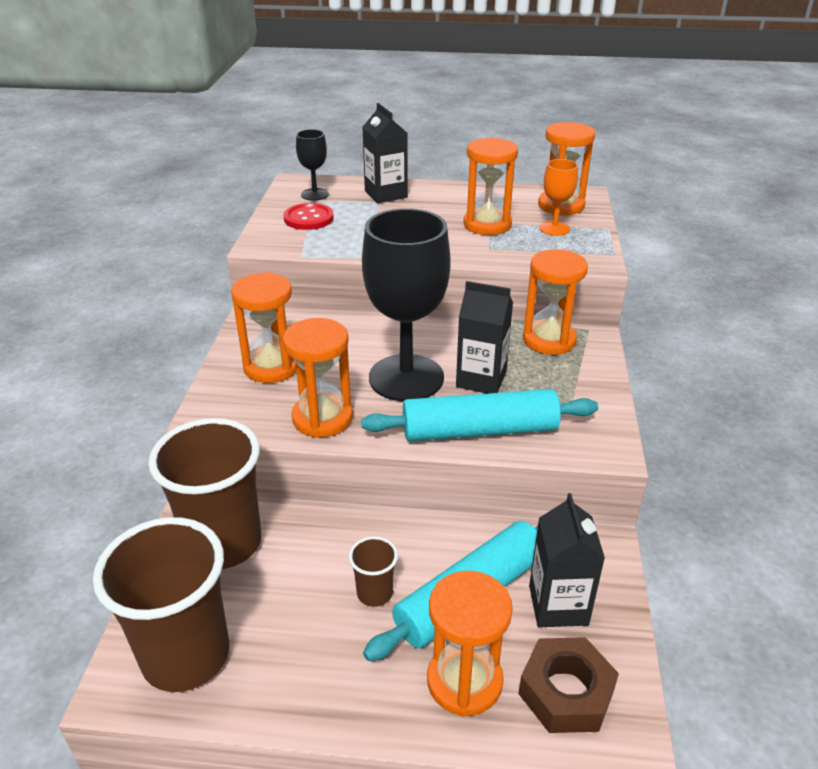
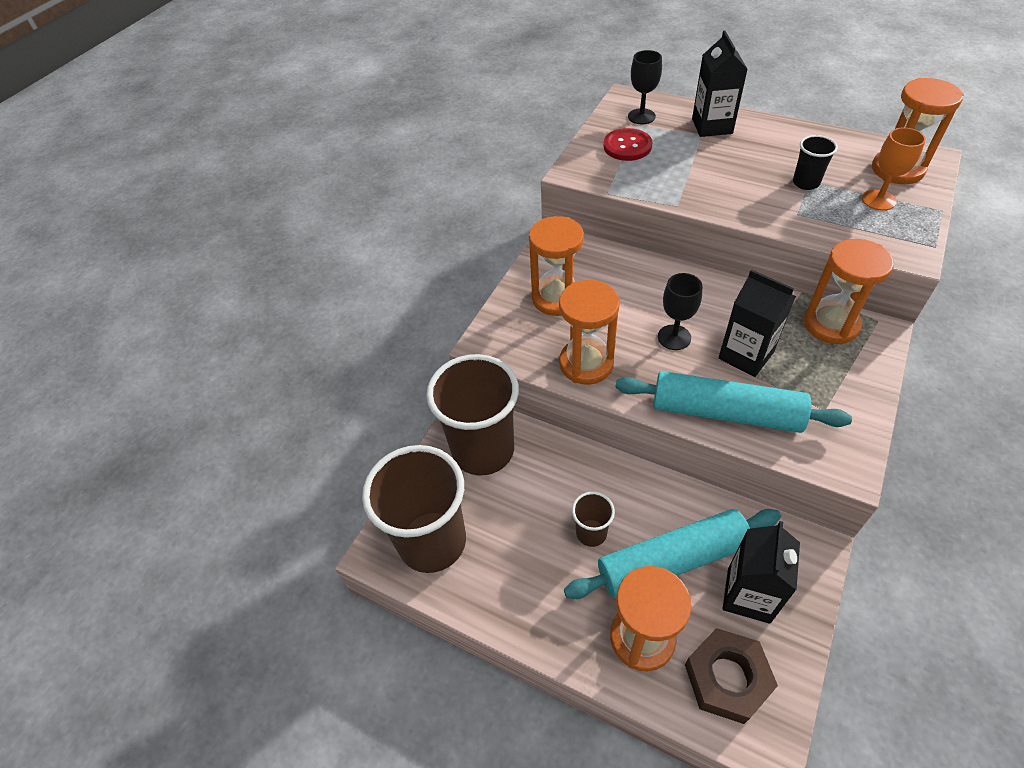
camera: 25 degrees right, 15 degrees up
(406, 378) = (674, 337): black goblet -> black goblet, size x0.47
(487, 225) = (806, 183): orange hourglass -> black cup

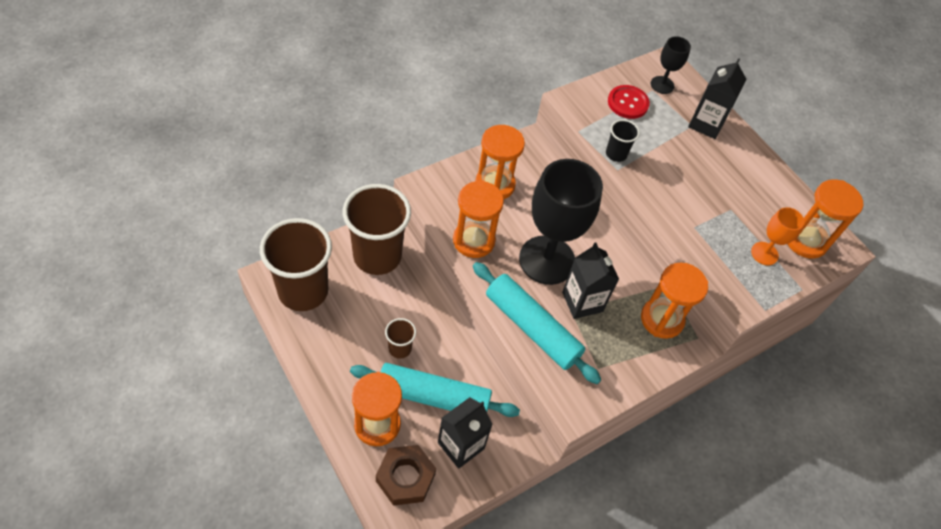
camera: 20 degrees right, 5 degrees up
(674, 337) = (547, 260): black goblet -> black goblet, size x2.14
(806, 183) = (726, 209): black cup -> black cup (616, 154)

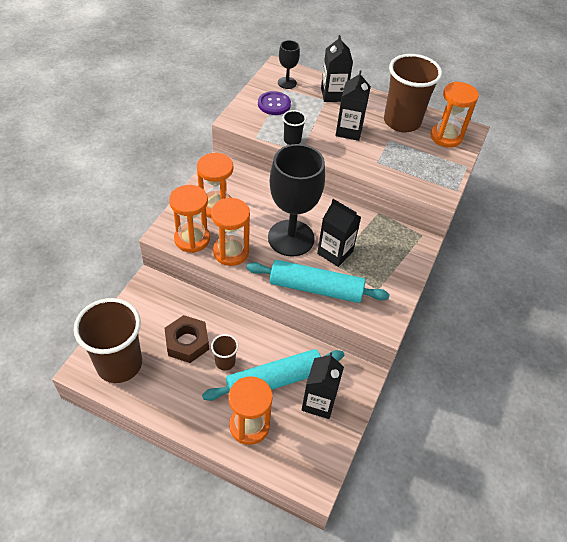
camera: 30 degrees left, 5 degrees down
(377, 256) = (158, 306): brown cup -> brown cup (402, 122)
(405, 477) = (298, 449): brown nut -> brown nut (187, 342)
(628, 103) = (274, 104): red button -> purple button
(662, 319) = (392, 236): orange hourglass -> orange hourglass (192, 239)
(690, 175) = (349, 131): none -> black carton
(764, 253) = (429, 157): orange goblet -> none

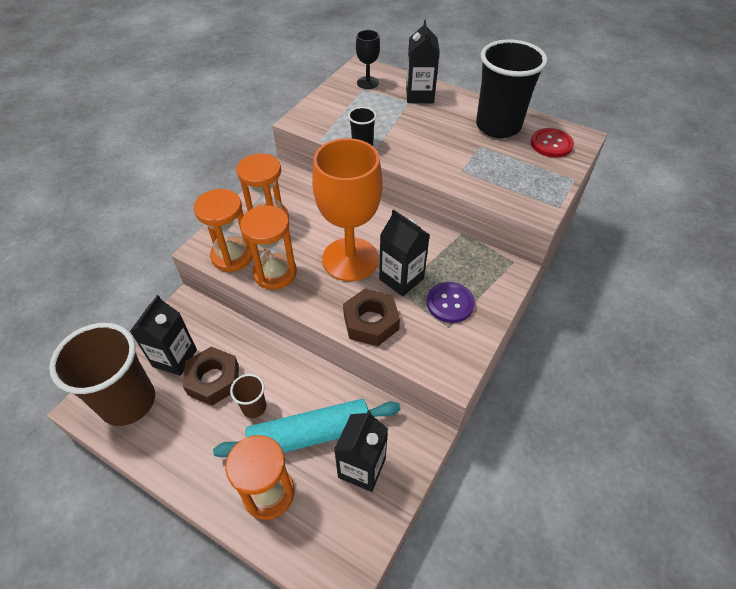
camera: 10 degrees right, 0 degrees up
(274, 104) = (348, 105): purple button -> purple button (450, 303)
(291, 238) = (350, 259): black goblet -> orange goblet
(316, 288) = (371, 322): turquoise rolling pin -> brown nut
(349, 131) = (432, 135): black carton -> black carton (175, 358)
(402, 122) = (498, 126): brown cup -> black cup
(446, 137) = (551, 144): orange hourglass -> red button

